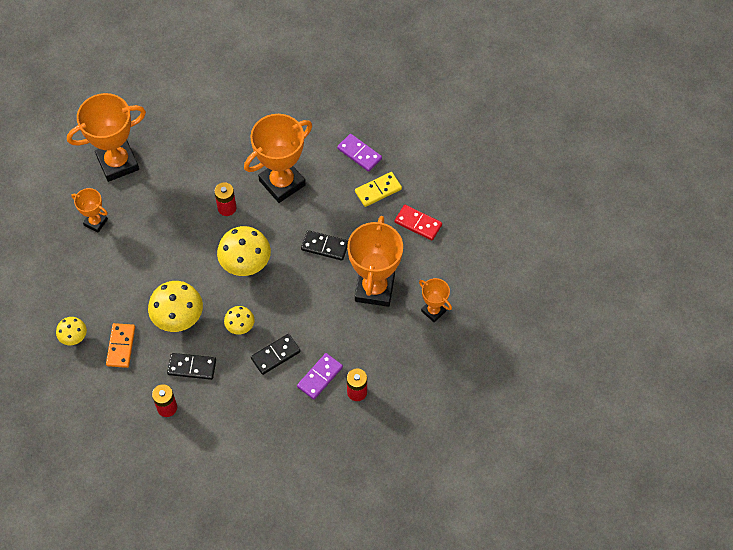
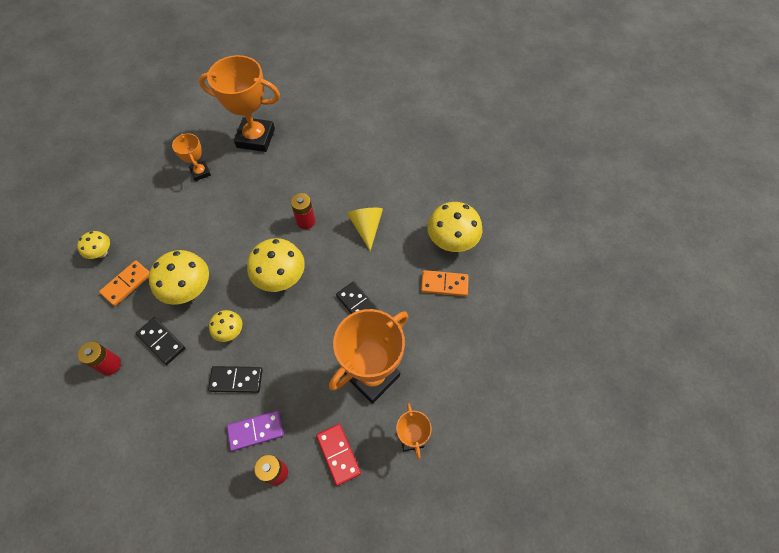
camera: 35 degrees right, 0 degrees up
(282, 183) = (366, 227): orange trophy -> yellow cone
(359, 153) = (451, 242): purple domino -> yellow mushroom
(378, 190) = (444, 284): yellow domino -> orange domino
(418, 223) = (459, 338): red domino -> red domino (338, 454)

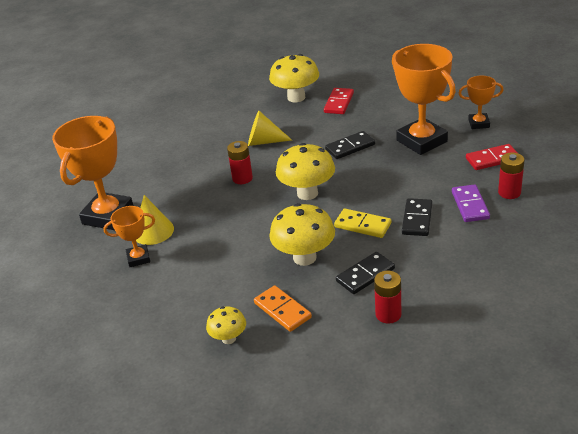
camera: 75 degrees left, 25 degrees down
(230, 332) = (362, 225): yellow mushroom -> yellow domino
(233, 173) = (153, 231): none -> yellow cone
(444, 284) = (339, 103): orange domino -> red domino

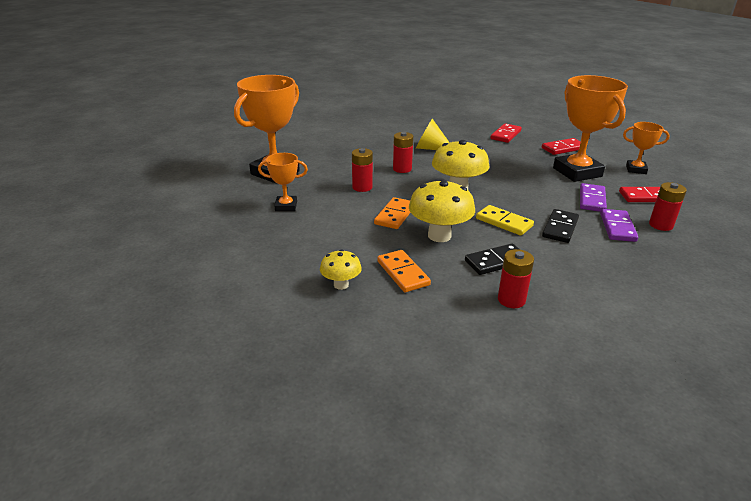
camera: 10 degrees right, 5 degrees down
(153, 231) = (308, 190): yellow cone -> none
(208, 214) = (362, 187): none -> red battery
(254, 242) = (395, 215): none -> orange domino
(296, 97) = (469, 126): yellow mushroom -> none
(350, 147) = (507, 165): black domino -> none
(402, 110) = (563, 148): none -> red domino
(441, 175) = (592, 200): none -> purple domino

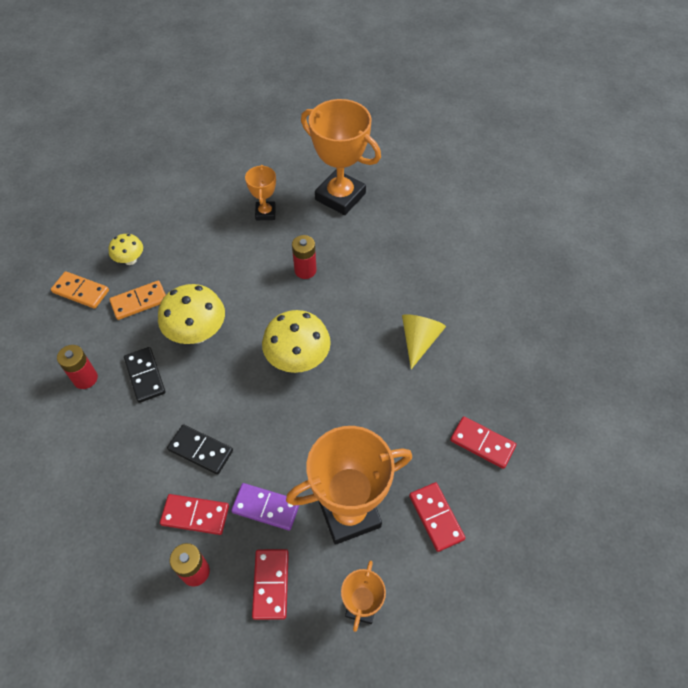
camera: 90 degrees right, 25 degrees up
(395, 215) = (241, 298): orange domino -> orange domino (81, 291)
(402, 169) = (353, 307): red battery -> none
(504, 222) = (218, 395): yellow domino -> none
(617, 227) = (195, 515): purple domino -> red domino

